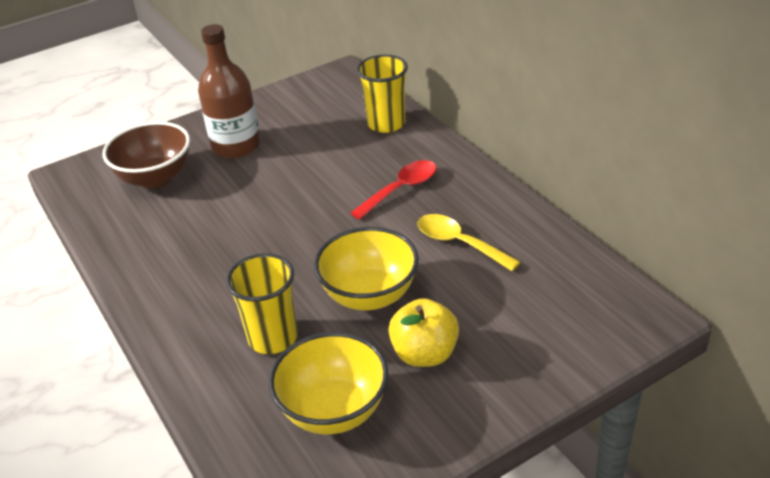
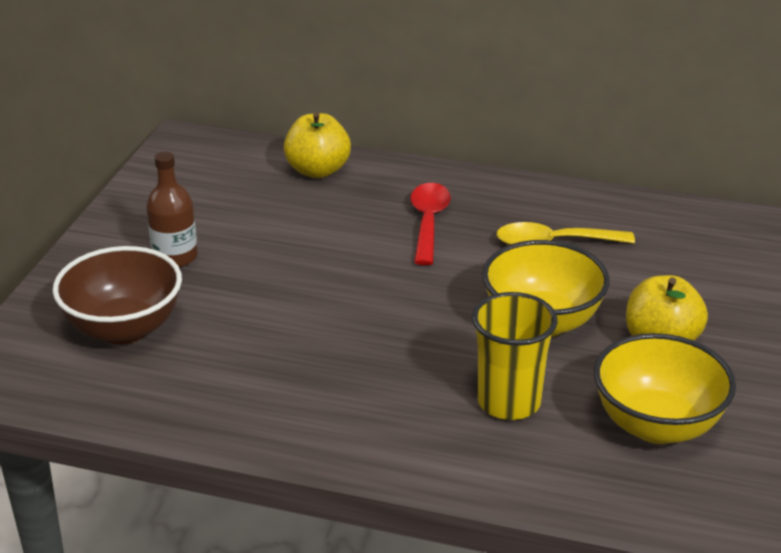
camera: 45 degrees left, 5 degrees down
(236, 146) = (175, 257): brown bottle -> brown bottle, size x0.64
(386, 124) = (318, 170): yellow cup -> yellow apple

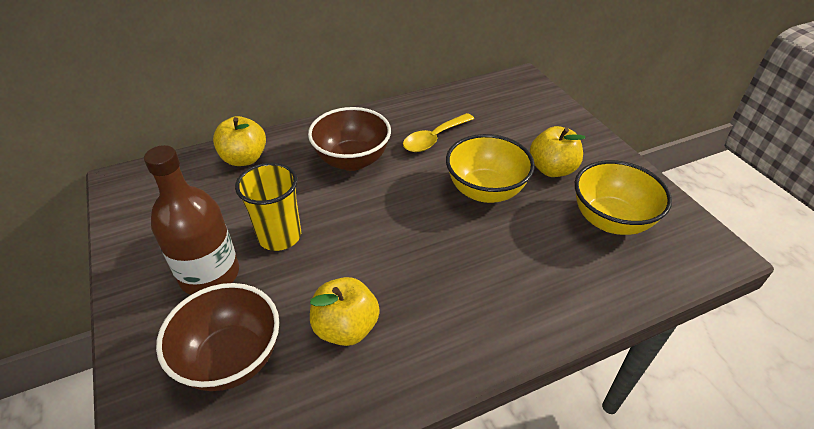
camera: 40 degrees left, 10 degrees up
(175, 257) = (209, 274): brown bottle -> brown bottle, size x1.57
(241, 360) = (346, 328): none -> yellow apple
(428, 222) = (352, 160): red spoon -> brown bowl
(509, 402) = (530, 253): yellow cup -> yellow cup (279, 236)

